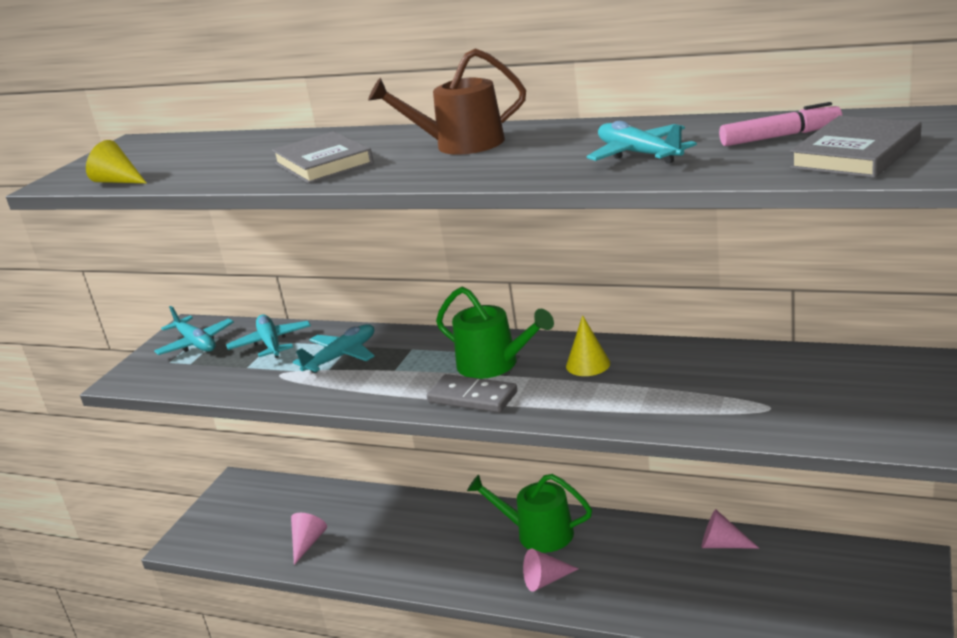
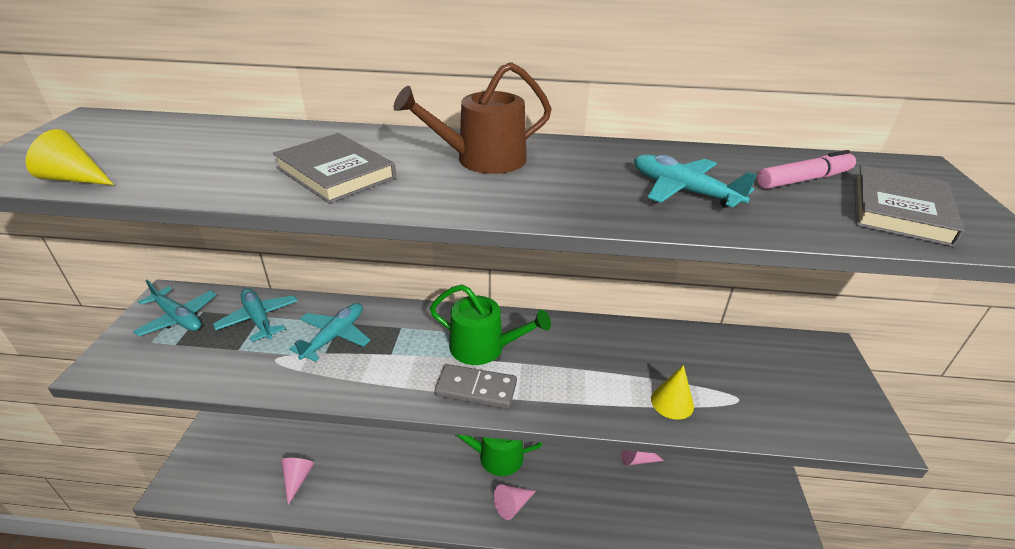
camera: 20 degrees left, 10 degrees up
(588, 364) = (567, 348): yellow cone -> yellow cone (672, 402)

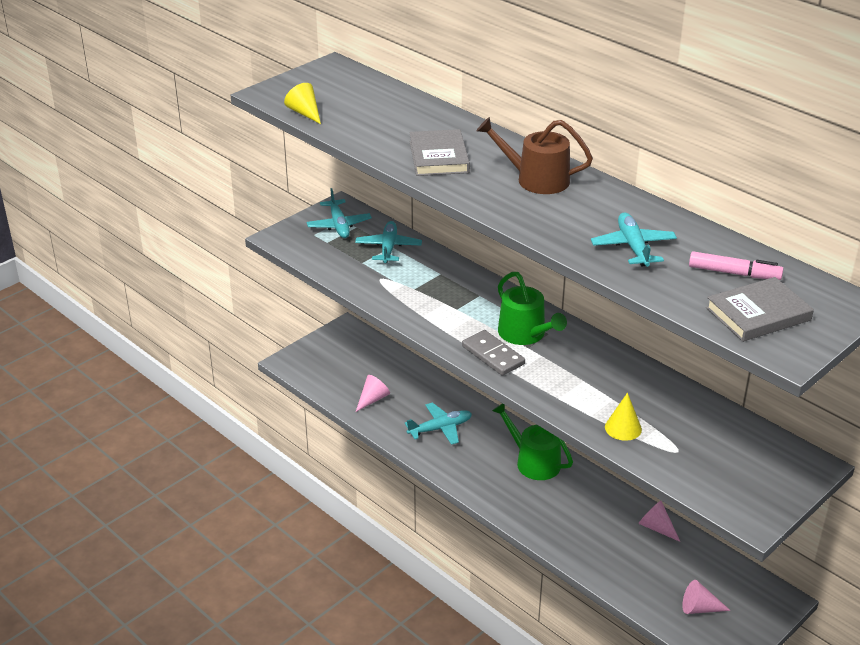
camera: 40 degrees right, 0 degrees up
(334, 336) = (429, 281): turquoise plane -> turquoise plane (440, 428)
(512, 505) = (516, 498): pink cone -> pink cone (699, 608)

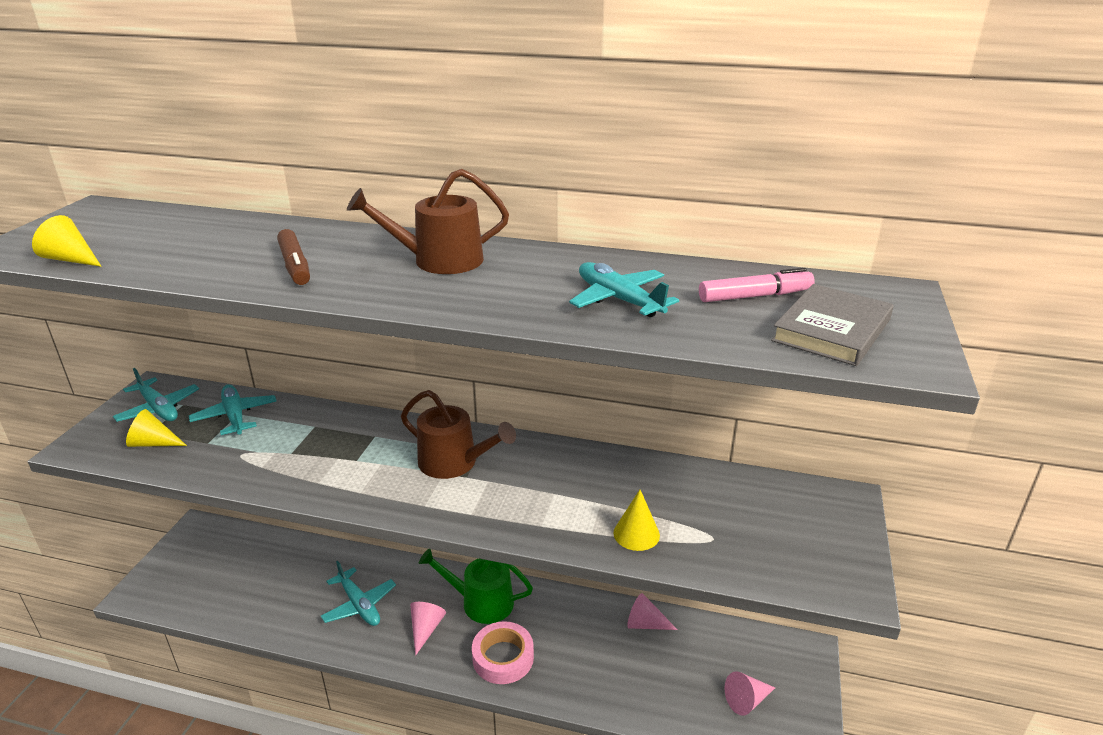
camera: 30 degrees left, 5 degrees down
(327, 251) = (154, 443): none -> yellow cone
(372, 399) = (262, 600): pink cone -> pink cone (426, 629)
(438, 157) = (295, 266): grey book -> brown marker
(440, 428) = (359, 605): turquoise plane -> turquoise plane turned 105 degrees clockwise
(493, 355) = (432, 501): grey domino -> none
(525, 334) = (454, 462): green watering can -> brown watering can
(527, 505) = (503, 657): none -> pink tape

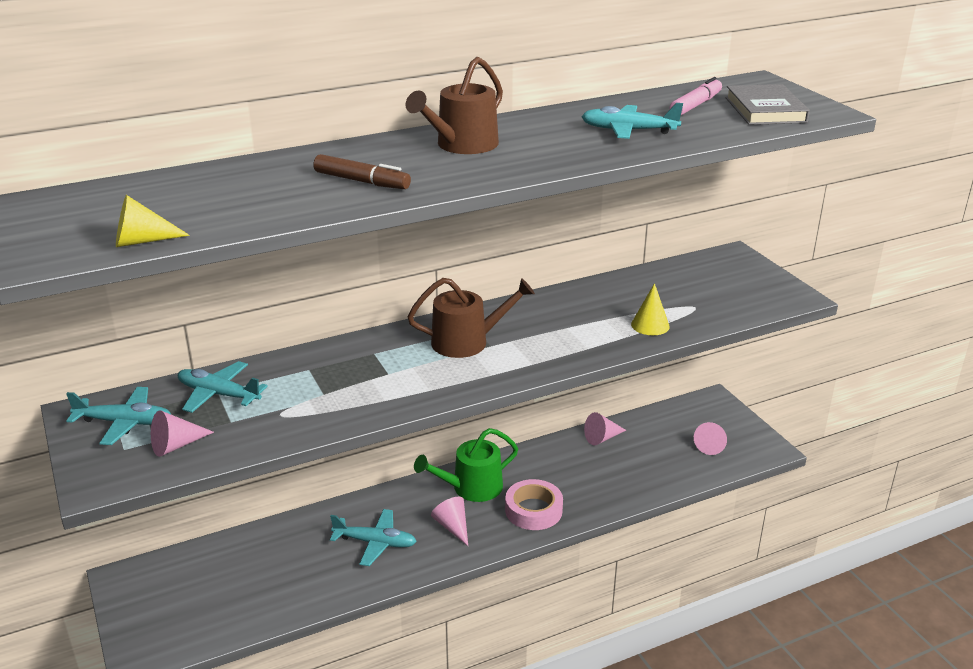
camera: 40 degrees left, 0 degrees up
(154, 443) = (176, 445): yellow cone -> pink cone

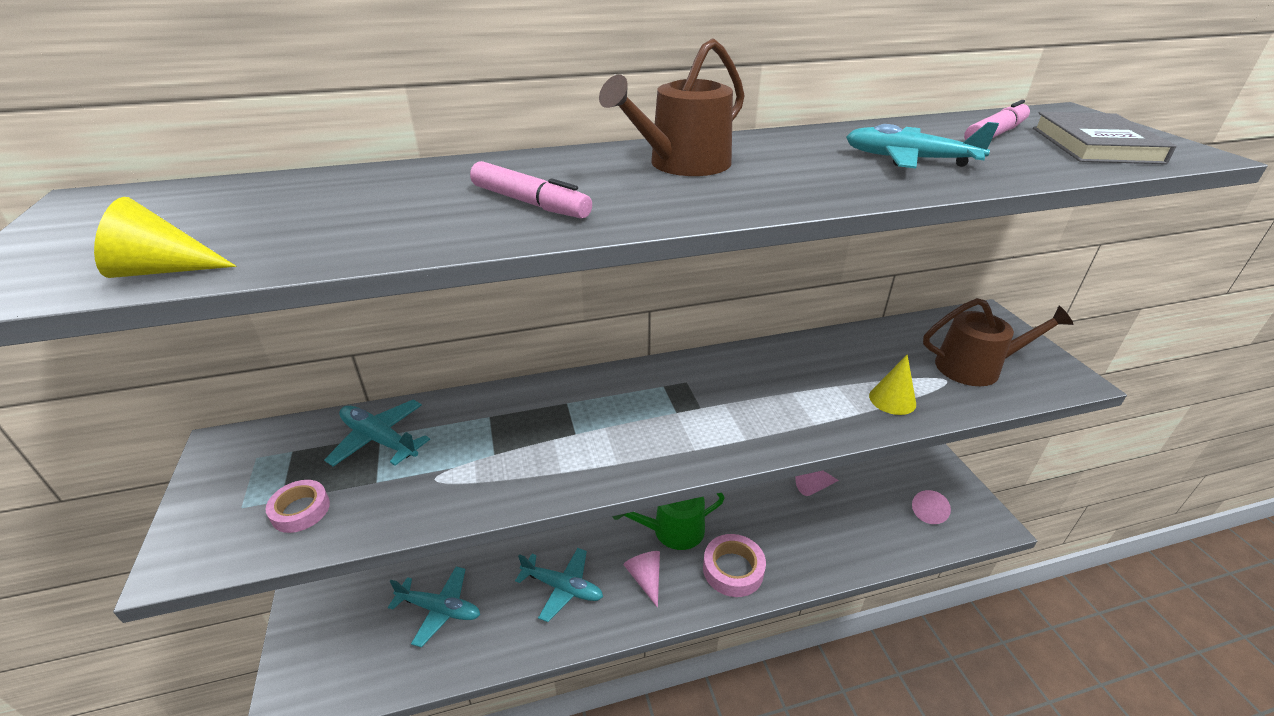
camera: 10 degrees right, 5 degrees up
(124, 423) = (262, 468): turquoise plane -> turquoise plane (439, 609)
(176, 445) = (300, 510): pink cone -> pink tape
(362, 181) = (530, 203): brown marker -> pink marker
(467, 341) = (674, 399): brown watering can -> brown watering can (975, 367)

